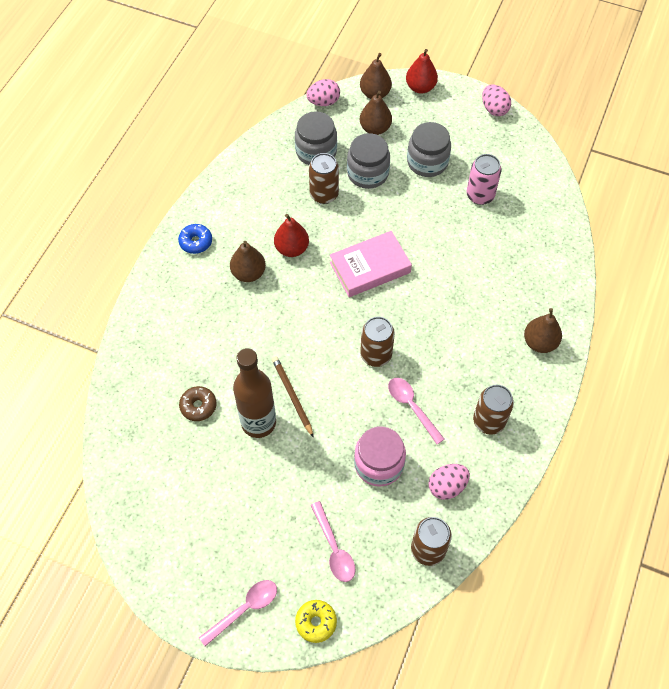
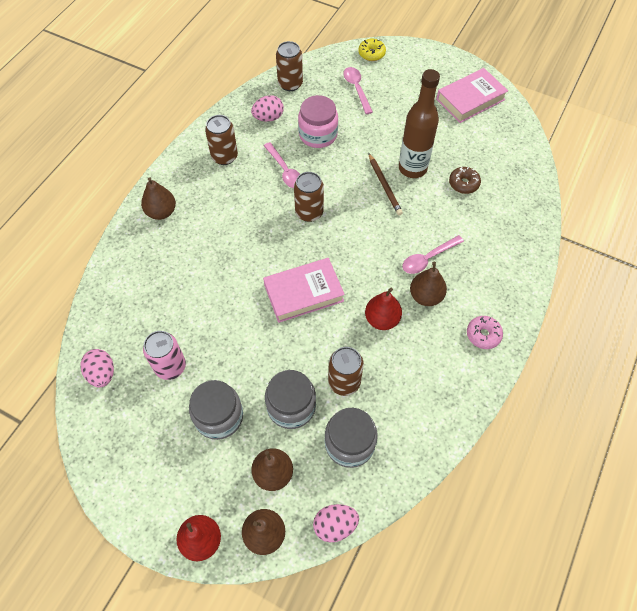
camera: 175 degrees left, 0 degrees up
(176, 542) = (470, 99): none -> pink book
(196, 242) = (483, 335): blue donut -> pink donut
(244, 609) = (419, 63): pink spoon -> pink spoon (428, 258)
(494, 109) = (115, 492): pink egg -> pink egg (102, 374)

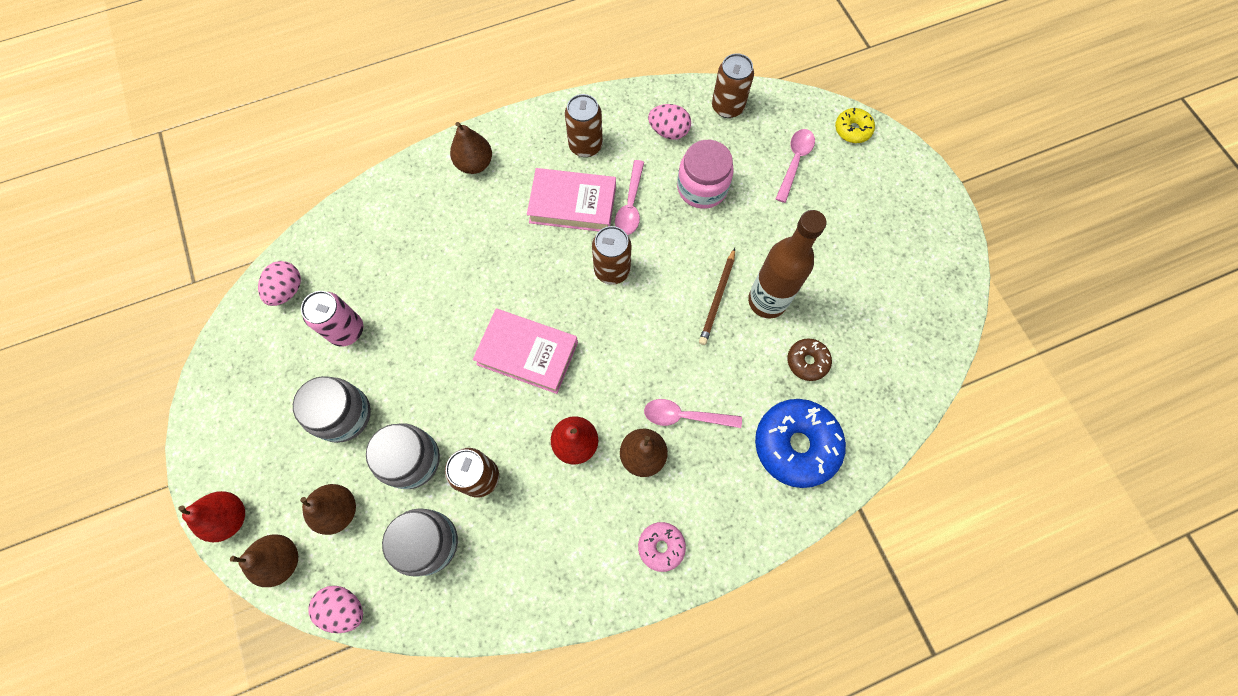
camera: 40 degrees right, 10 degrees up
(470, 99) = (915, 266): pink book -> pink book (572, 204)
(499, 229) = (796, 445): none -> blue donut

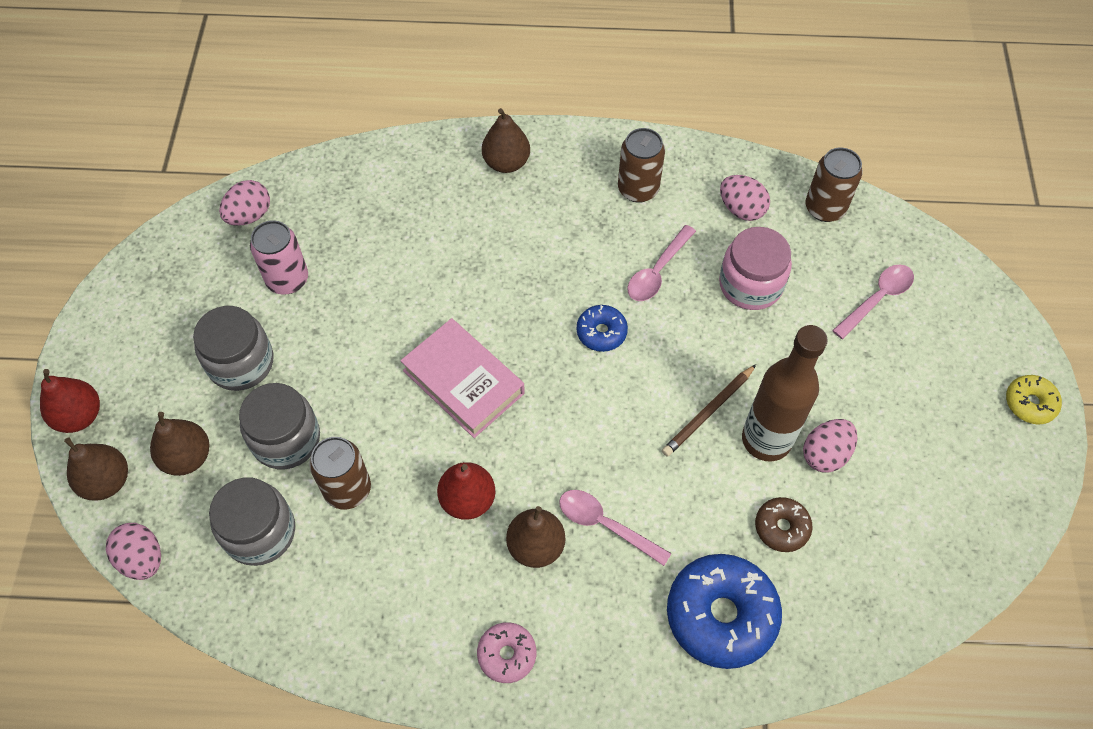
camera: 25 degrees right, 10 degrees down
(572, 204) = (592, 245): pink book -> none
(612, 270) = (601, 332): brown can -> blue donut
(812, 294) = (825, 454): none -> pink egg
(852, 130) = (968, 290): yellow donut -> yellow donut (1030, 403)

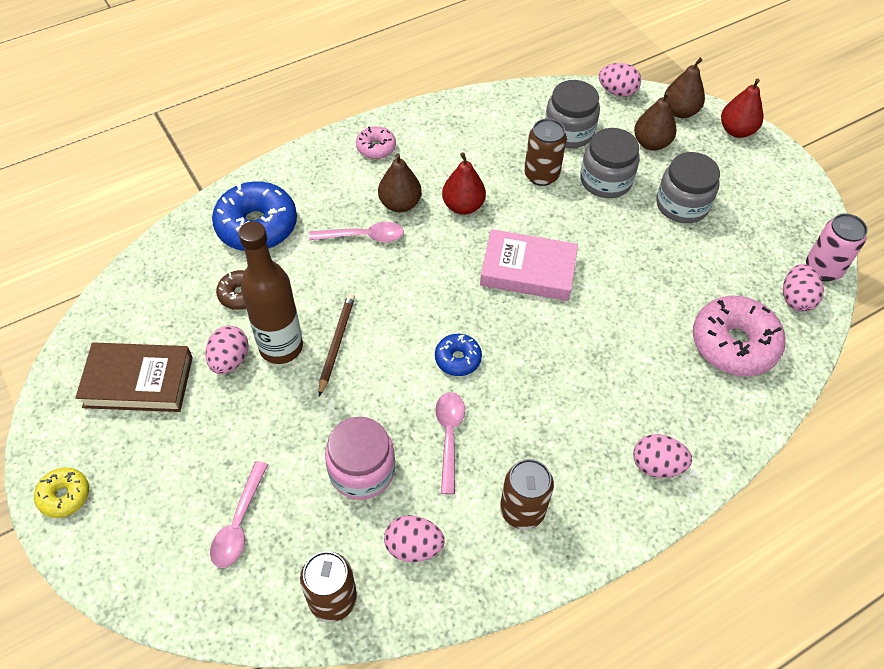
camera: 145 degrees right, 5 degrees down
(287, 279) = (715, 270): pink can -> pink can (823, 269)
(347, 210) = (734, 344): none -> pink donut
(506, 163) = (656, 465): brown pear -> pink egg
(929, 482) = (138, 382): none -> brown book

